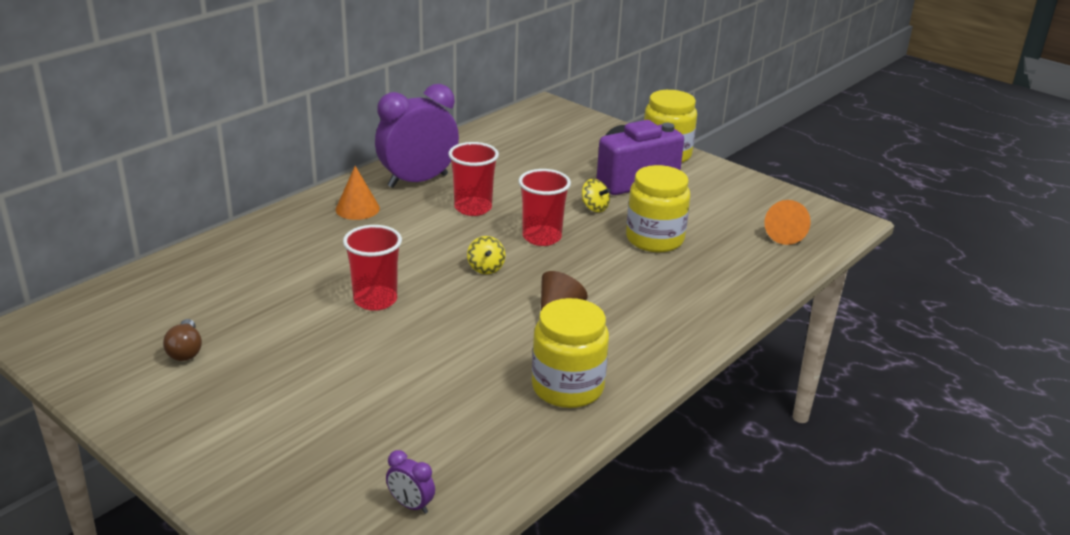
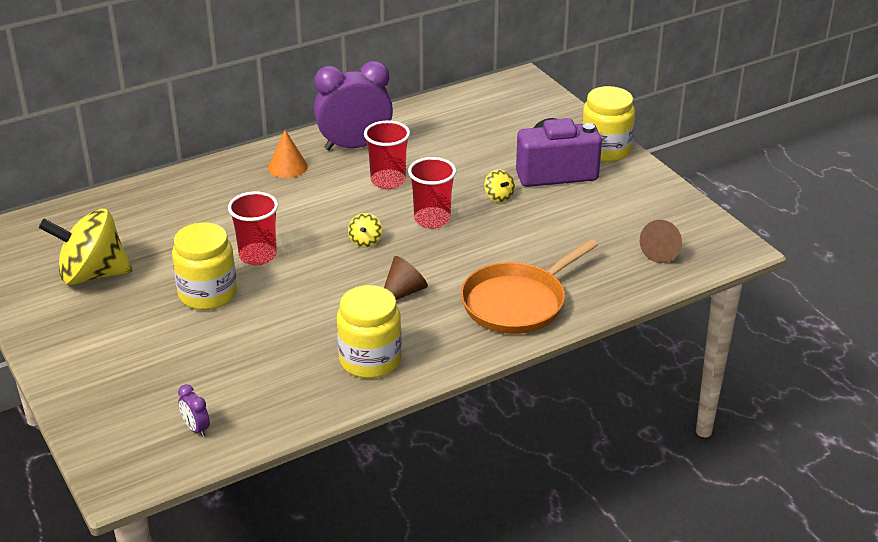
camera: 20 degrees right, 5 degrees up
(185, 351) = (92, 274): brown light bulb -> yellow spinning top
(654, 239) = (534, 237): yellow jar -> yellow jar (207, 294)
(681, 303) = (517, 303): none -> orange pan
(783, 234) = (662, 251): orange cone -> brown cone

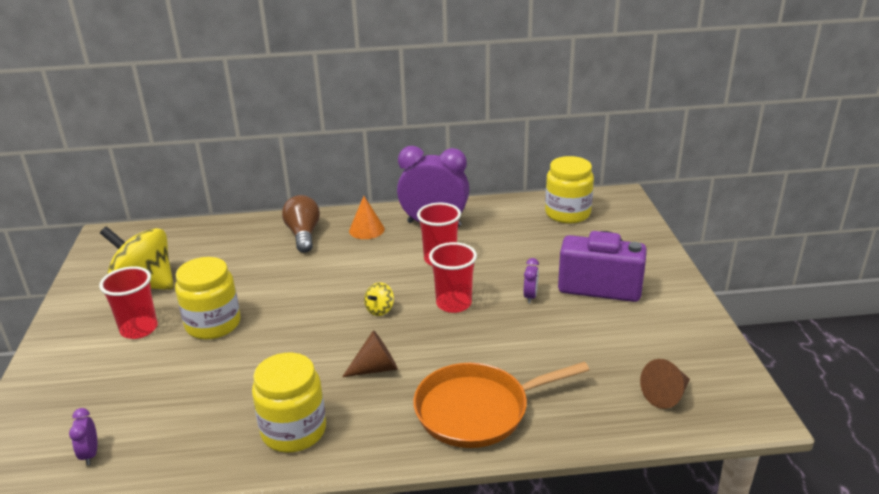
camera: 25 degrees right, 5 degrees down
(223, 186) = (303, 235): none -> brown light bulb
(258, 256) = (281, 300): red cup -> red cup (139, 329)
(498, 197) = (530, 296): yellow spinning top -> purple clock
(605, 150) = (664, 274): yellow jar -> yellow jar (567, 213)

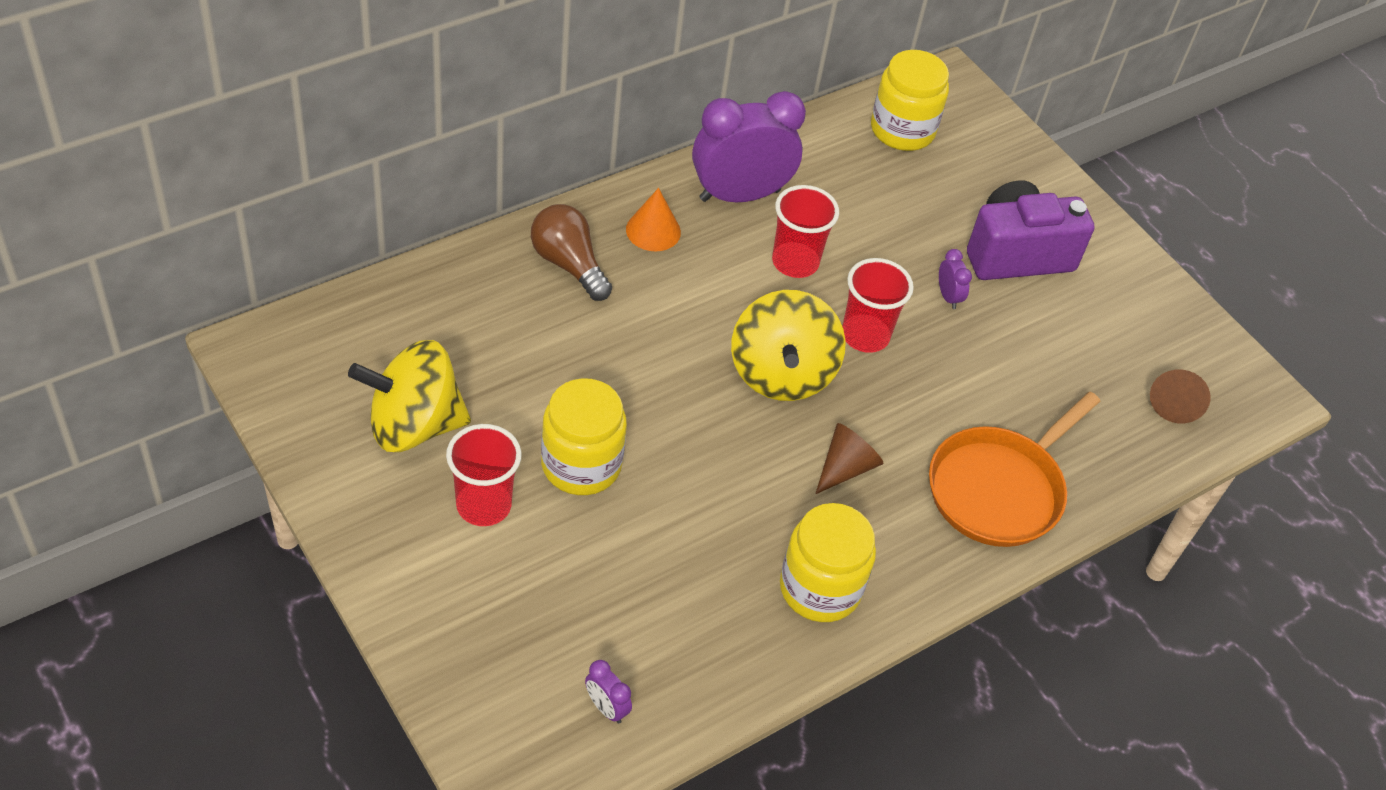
camera: 35 degrees left, 20 degrees up
(380, 310) = (781, 373): yellow spinning top -> yellow spinning top, size x2.37

